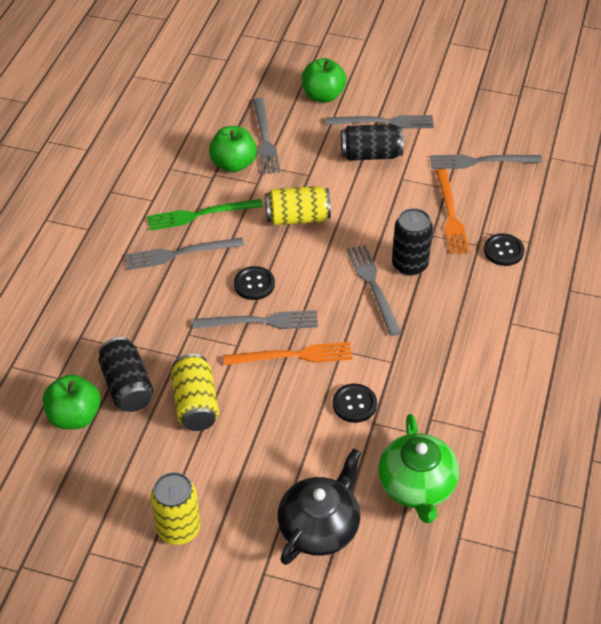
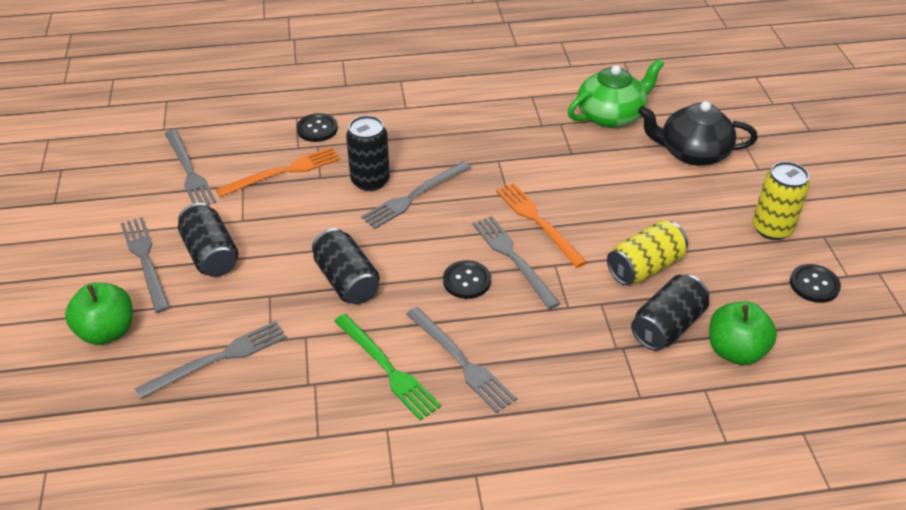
camera: 115 degrees left, 5 degrees down
(233, 164) = (280, 372): green apple -> none
(297, 218) = (347, 281): yellow can -> black can
(354, 404) = (561, 168): black button -> black button (814, 285)

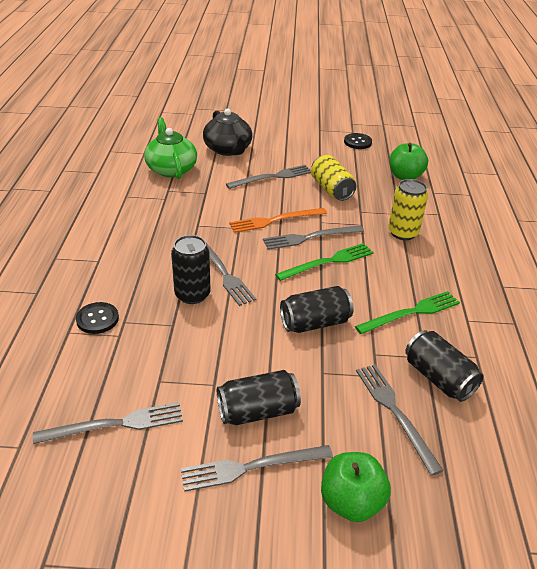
camera: 80 degrees left, 5 degrees down
(283, 172) = (153, 349): orange fork -> none
(461, 361) = (406, 277): grey fork -> grey fork (272, 177)
(466, 281) = (328, 262): black button -> green fork
(667, 326) = (383, 193): black can -> black can (438, 378)
(692, 153) = (228, 149): black teapot -> black teapot turned 45 degrees counterclockwise
(772, 228) = (309, 142): yellow can -> yellow can (403, 233)

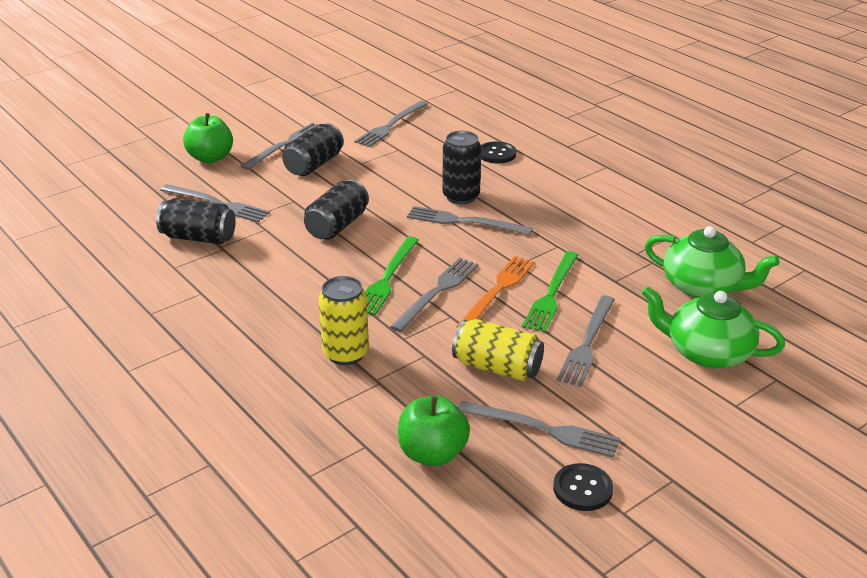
camera: 140 degrees right, 5 degrees down
(228, 149) = (707, 352): black teapot -> green teapot
(345, 162) = (543, 429): none -> grey fork
(411, 312) = (261, 273): green fork -> green fork (552, 294)

